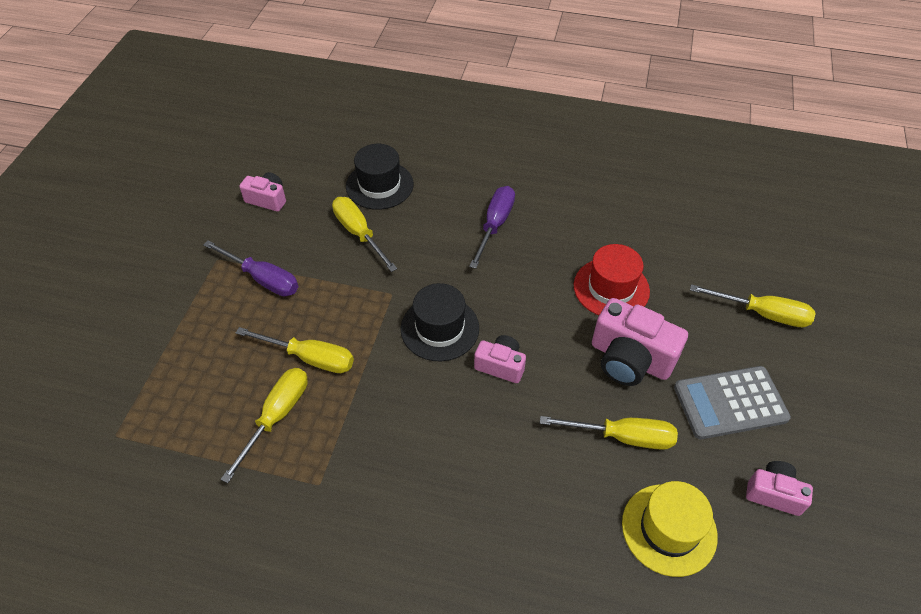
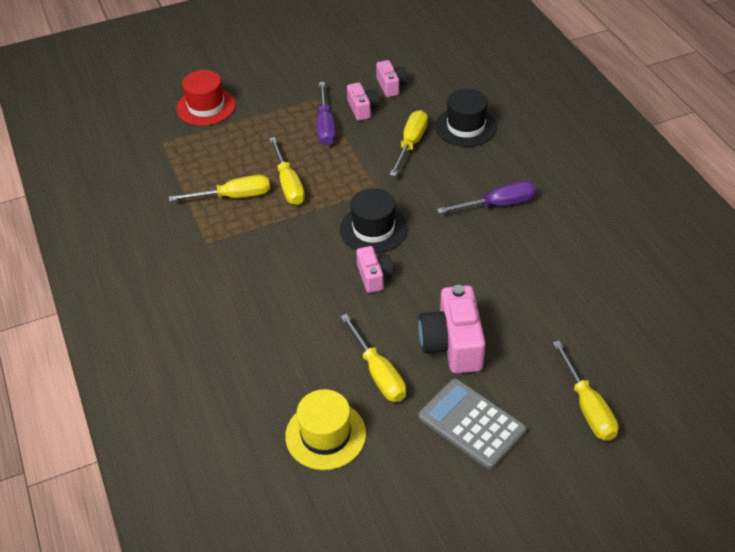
camera: 55 degrees right, 5 degrees down
(611, 288) = (509, 300): red hat -> red hat (206, 106)
(773, 493) = (412, 486): pink camera -> pink camera (362, 109)

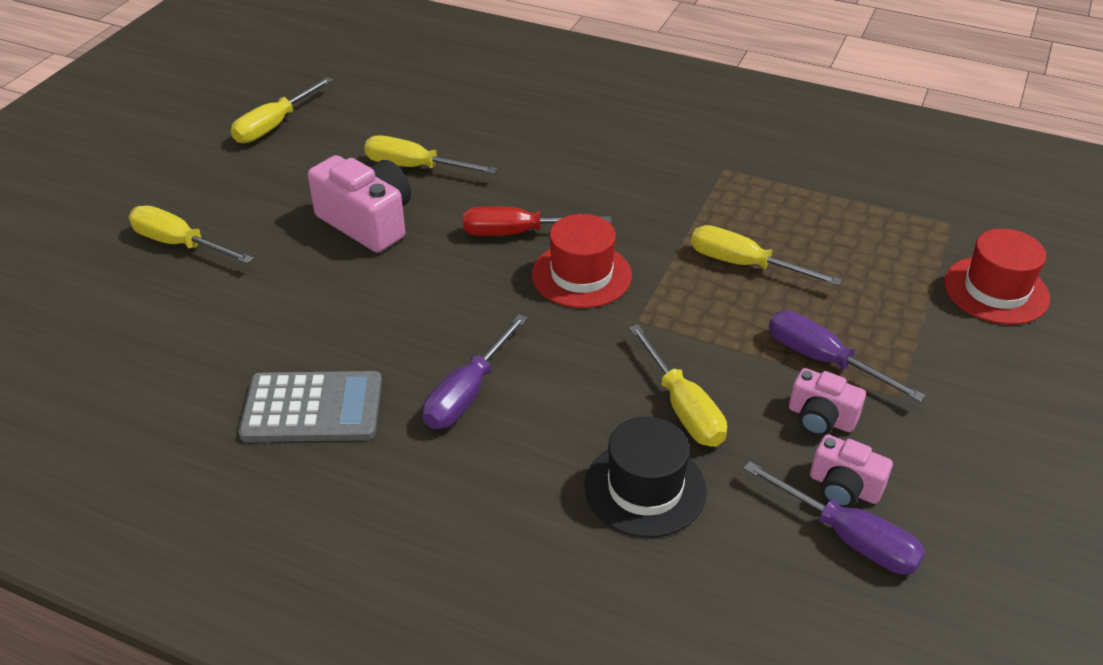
camera: 135 degrees right, 5 degrees down
(233, 196) = (776, 219): yellow screwdriver -> yellow screwdriver (274, 125)
(325, 435) = (410, 113): yellow hat -> none
(373, 229) = (581, 275): black hat -> red hat
(374, 276) = (518, 233): pink camera -> red screwdriver
(413, 74) = (848, 537): none -> purple screwdriver
(471, 424) = (288, 178): grey calculator -> grey calculator (312, 408)

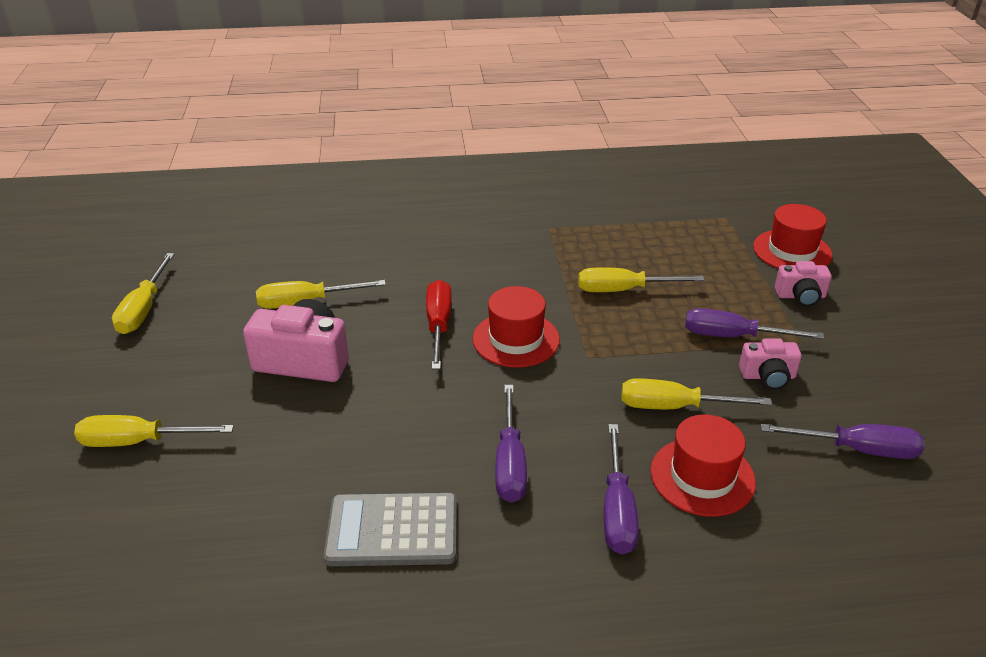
camera: 30 degrees left, 5 degrees down
(312, 408) = (392, 531): grey calculator -> grey calculator turned 150 degrees counterclockwise
(518, 233) = (438, 325): red screwdriver -> red screwdriver turned 120 degrees clockwise
(529, 481) = (617, 510): none -> purple screwdriver
(645, 488) = (702, 476): black hat -> red hat
(683, 407) = (674, 407): yellow screwdriver -> yellow screwdriver turned 150 degrees clockwise
(844, 487) = (824, 417): pink camera -> pink camera (800, 296)

